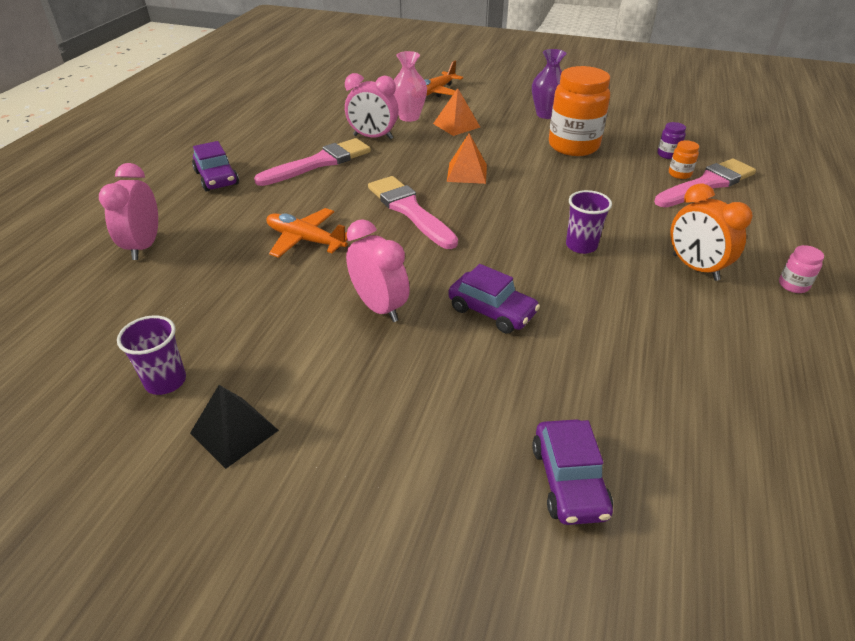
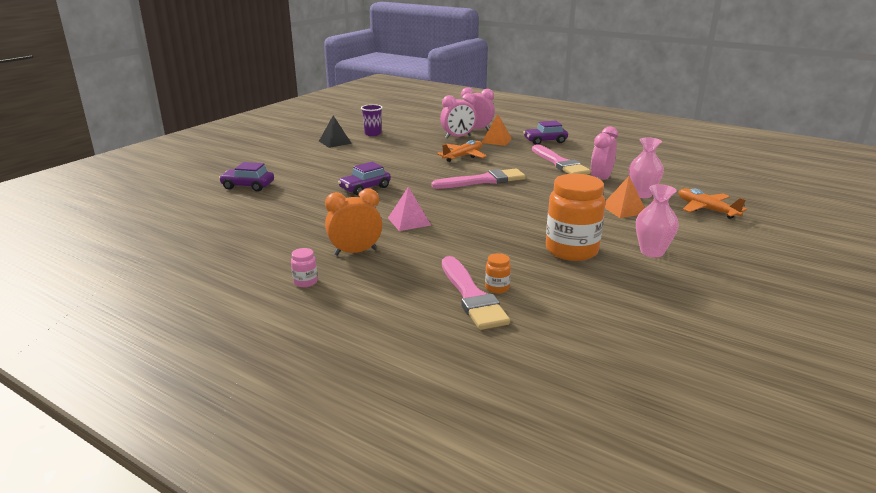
camera: 105 degrees right, 15 degrees down
(379, 307) = (389, 166): pink clock -> pink clock (458, 137)
(467, 173) = (530, 202): orange pyramid -> orange pyramid (496, 140)
(546, 114) = (652, 252): purple vase -> pink vase
(581, 246) = (409, 221): purple cup -> pink pyramid
(667, 154) = (542, 294): purple jar -> none

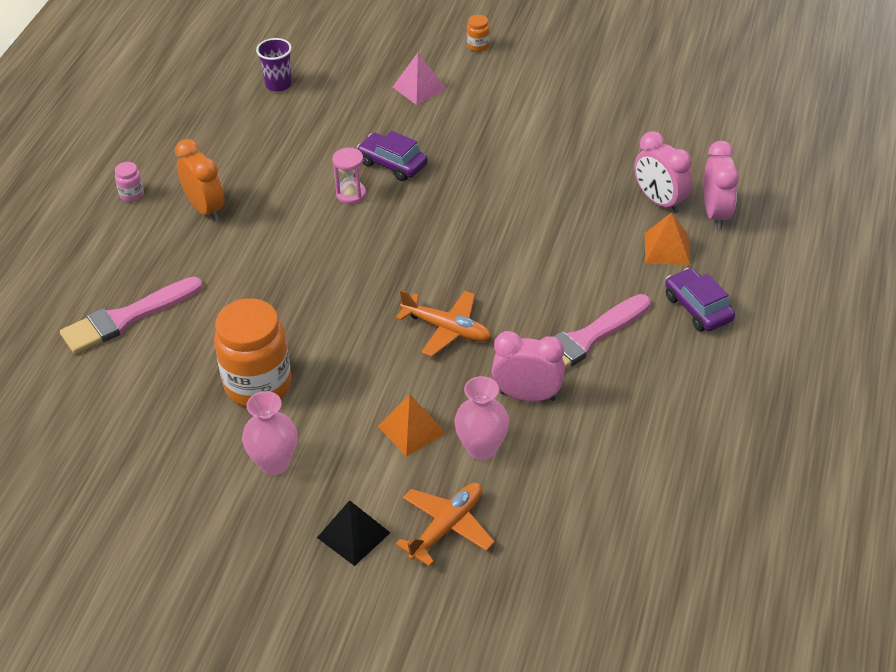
camera: 75 degrees right, 20 degrees up
(248, 186) = (360, 69): purple car -> none
(335, 142) = (562, 84): black pyramid -> black pyramid (353, 535)
(373, 134) = (622, 108): purple cup -> purple cup (278, 84)
(385, 202) = (351, 194): none -> pink hourglass
(409, 221) = (300, 229): pink pyramid -> pink pyramid (419, 88)
(463, 156) = (565, 226): orange plane -> orange plane (447, 329)
(483, 181) = (467, 267): pink brush -> none
(497, 288) = (148, 334): orange jar -> orange jar (478, 46)

